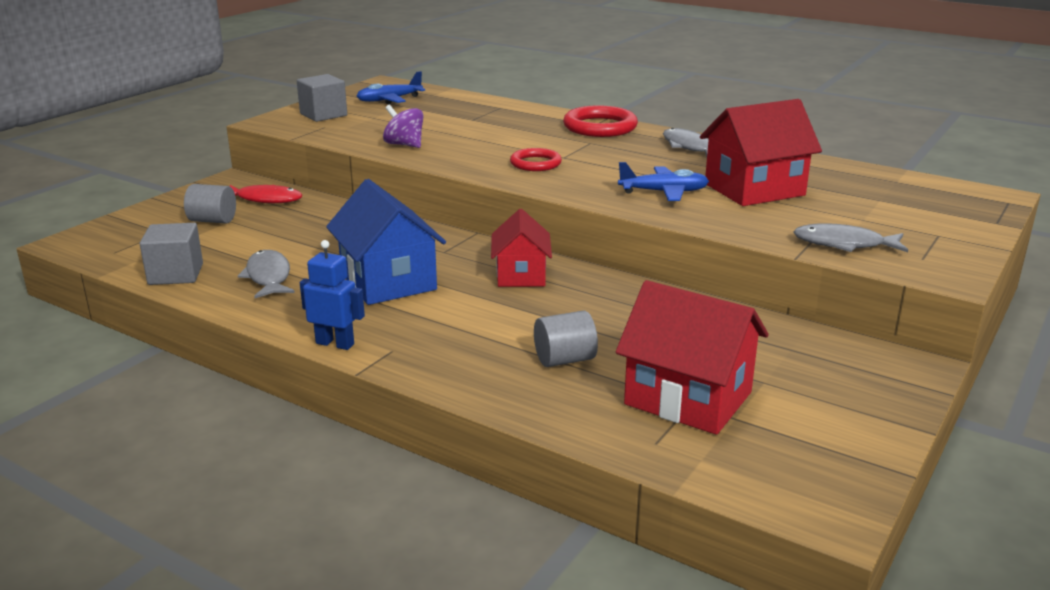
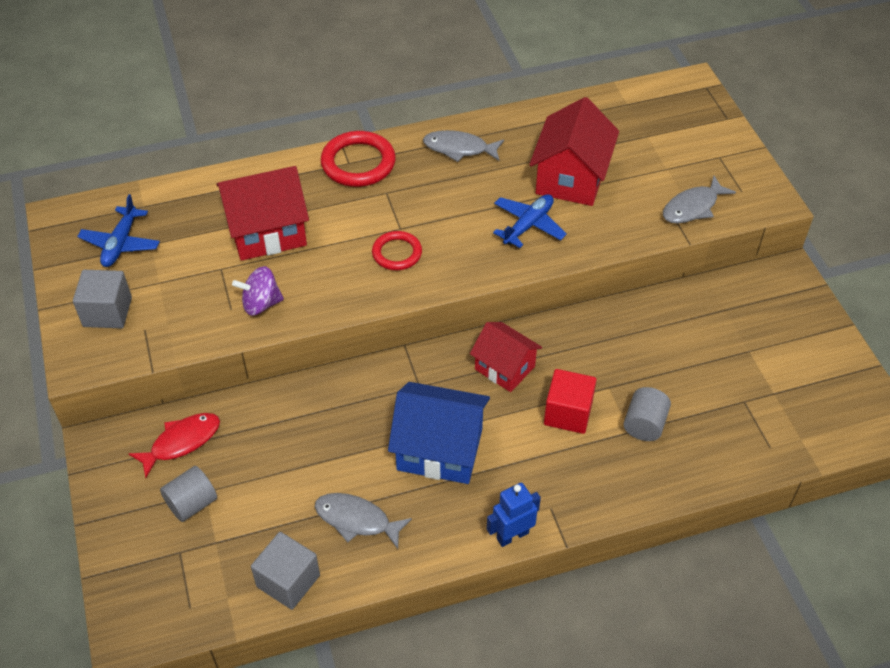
camera: 50 degrees left, 25 degrees up
(516, 319) = (568, 413): none -> red cube
(688, 398) = (738, 398): red house -> red house (267, 232)

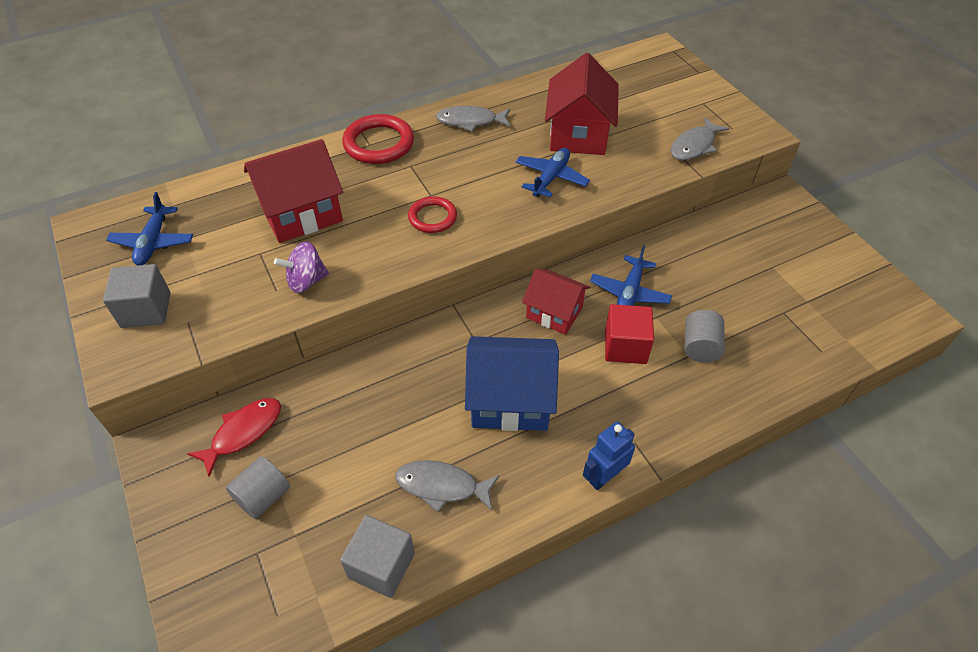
camera: 10 degrees left, 0 degrees up
(588, 357) = (629, 292): none -> blue plane

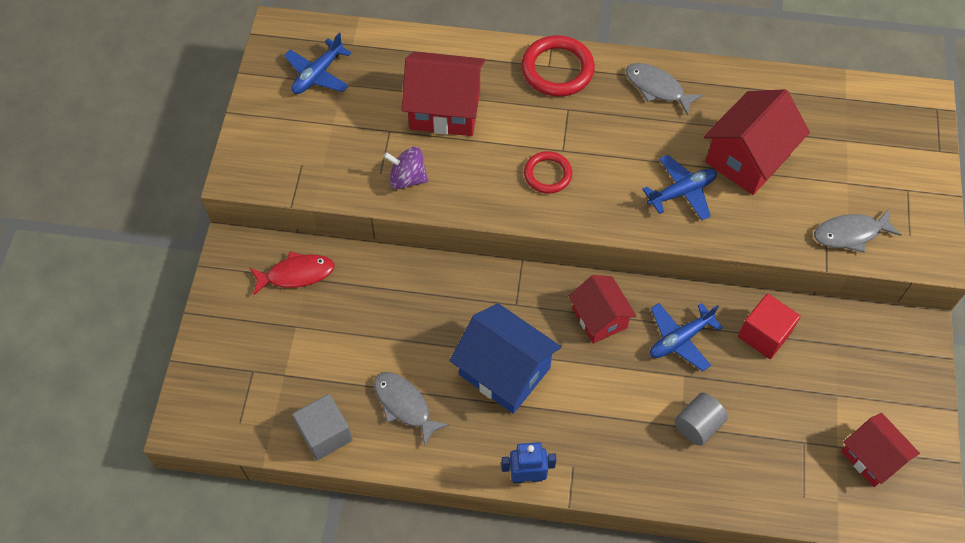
camera: 35 degrees right, 10 degrees up
(146, 310) = (279, 136): grey cube -> none
(263, 496) = (280, 333): grey cylinder -> none
(625, 346) = (634, 385): red cube -> red cube (764, 334)
(836, 294) = (872, 457): none -> red house

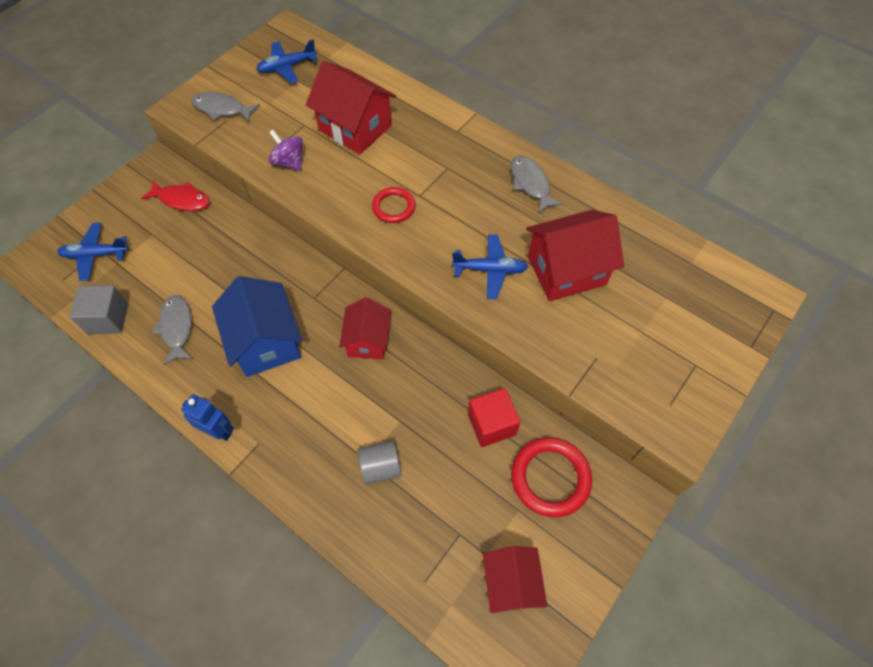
camera: 30 degrees right, 0 degrees up
(557, 69) = (461, 136): red ring -> red ring (550, 478)
(680, 339) = (419, 390): blue plane -> blue plane (95, 255)
(850, 234) = (614, 375): grey fish -> grey fish (222, 109)

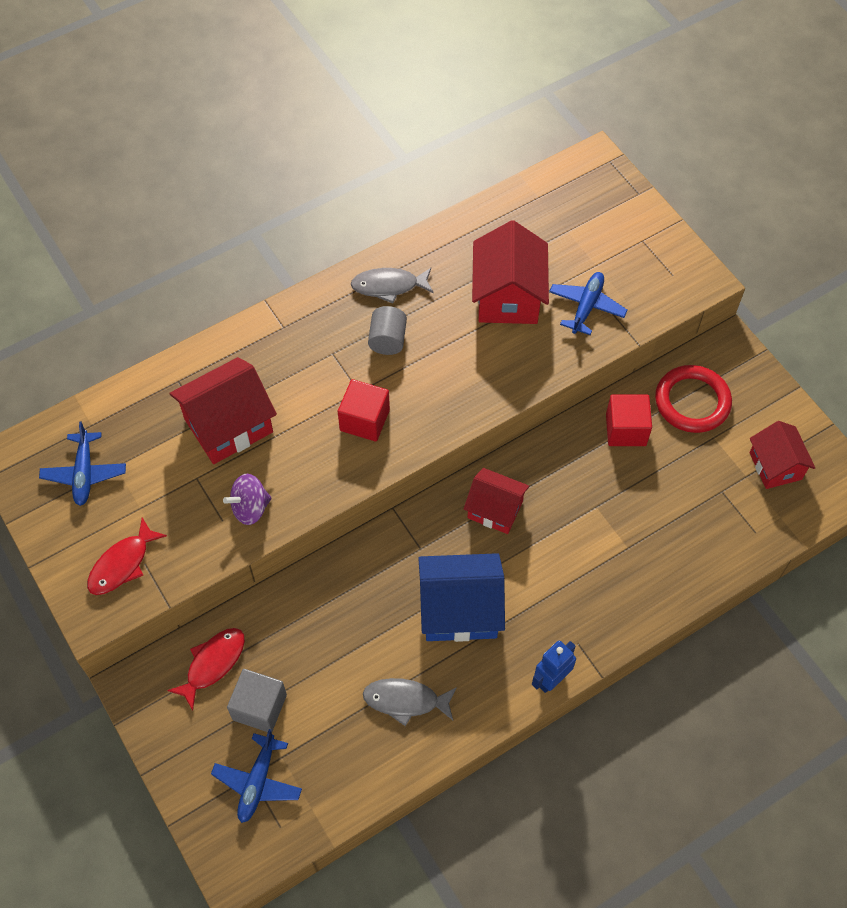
camera: 70 degrees left, 0 degrees up
(108, 318) = (362, 777): grey cube -> grey cube (259, 707)
(222, 109) = (122, 564): grey fish -> red fish
(380, 467) = (639, 537): grey cylinder -> grey cylinder (387, 340)
(393, 207) = (364, 420): red ring -> red cube
(490, 270) = (482, 359): blue plane -> blue plane (586, 307)
(511, 583) = (775, 466): red house -> red house turned 60 degrees clockwise

